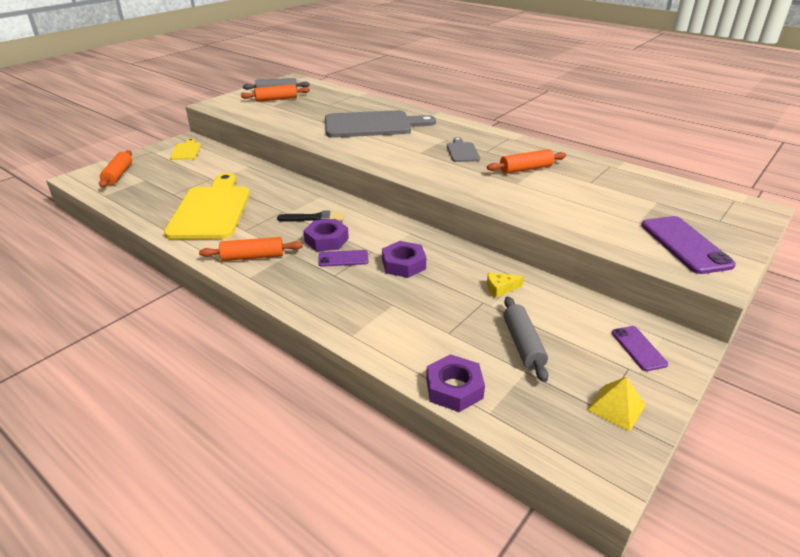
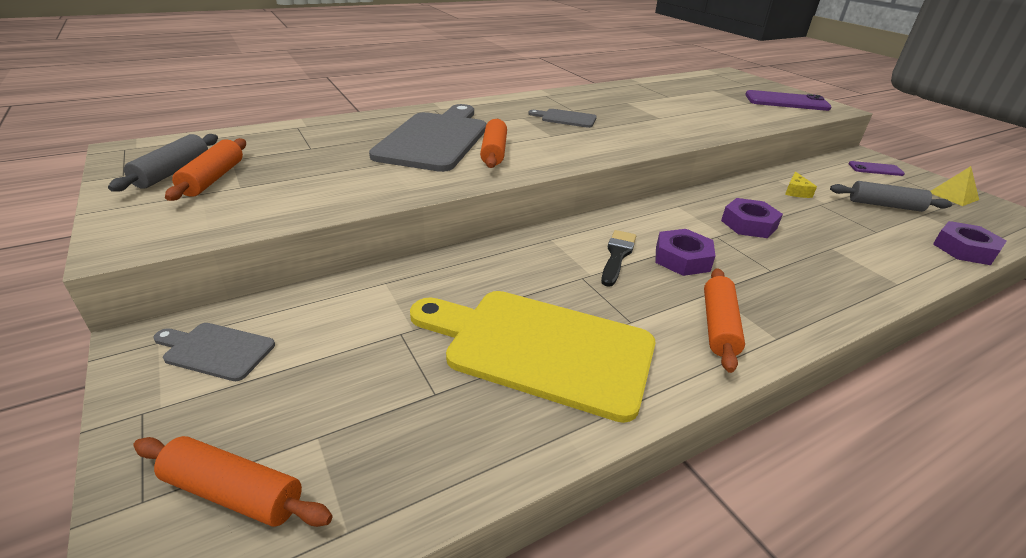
camera: 70 degrees left, 0 degrees up
(186, 151) = (216, 350): yellow cutting board -> grey cutting board
(343, 258) = (732, 256): purple phone -> none
(526, 169) = (628, 107): orange rolling pin -> orange rolling pin (494, 152)

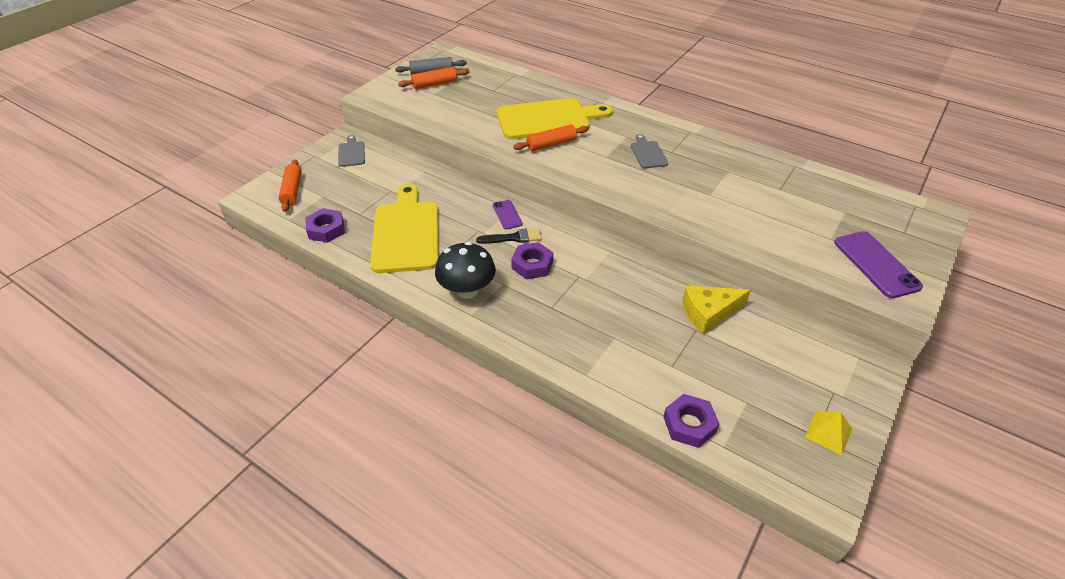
camera: 65 degrees right, 10 degrees up
(435, 139) = (548, 119): grey cutting board -> yellow cutting board
(719, 326) = (467, 290): orange rolling pin -> black mushroom
(749, 224) = (613, 290): purple nut -> purple nut (326, 229)
(796, 191) = (708, 313): yellow cheese -> yellow cheese, size x1.92
(875, 169) = (840, 371): purple phone -> purple phone (507, 214)
(884, 205) = (740, 374): grey rolling pin -> none

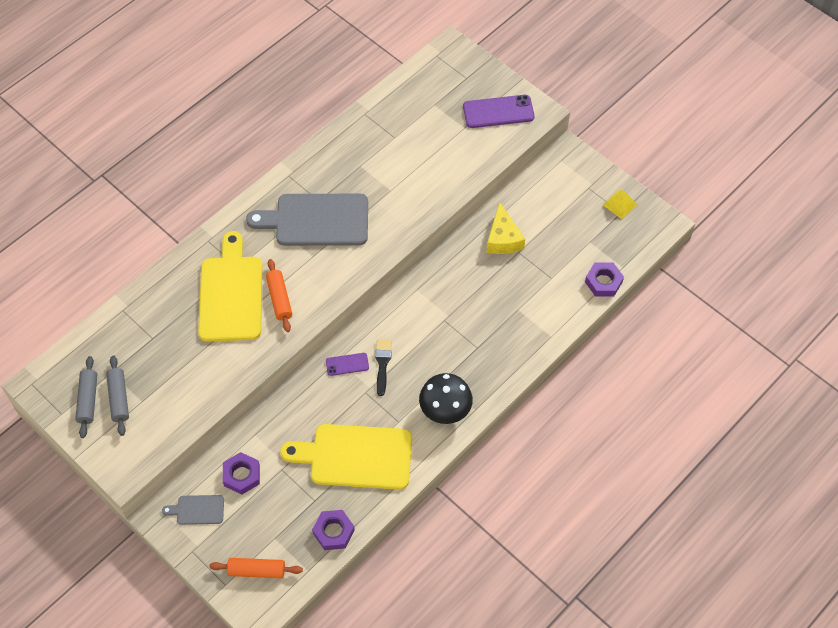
camera: 80 degrees left, 15 degrees up
(435, 84) = (119, 398): orange rolling pin -> grey rolling pin
(532, 265) = (422, 354): purple nut -> purple nut (241, 475)
(648, 153) = (316, 220): grey cutting board -> grey cutting board, size x2.18

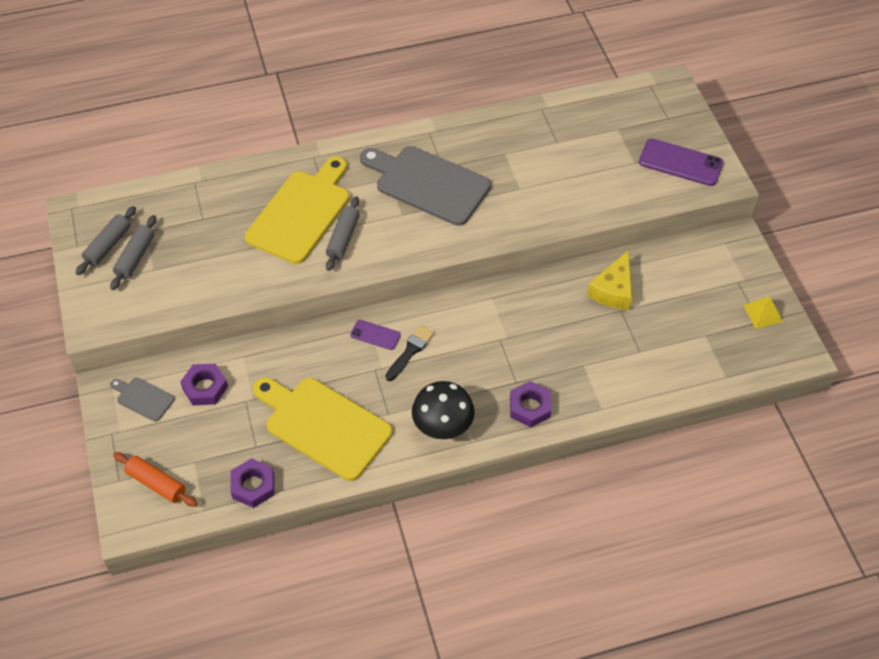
camera: 30 degrees right, 5 degrees down
(279, 299) = (343, 238): orange rolling pin -> grey rolling pin
(603, 282) = (694, 382): purple nut -> purple nut (530, 407)

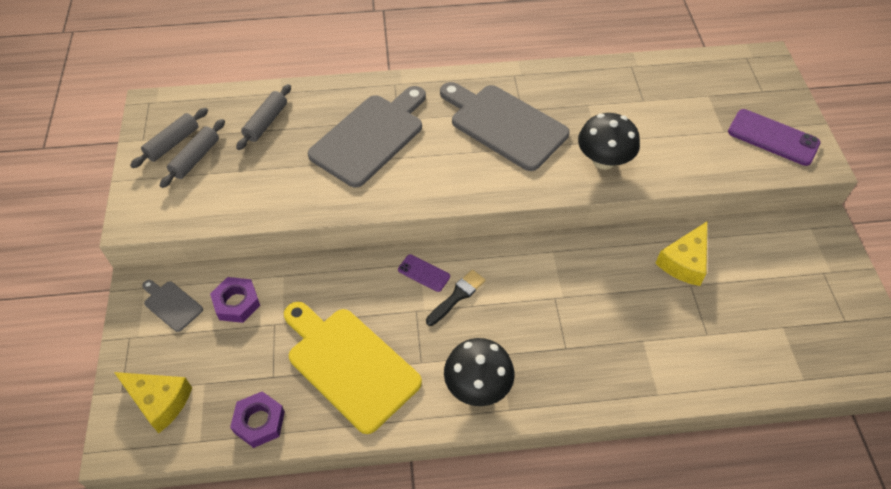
camera: 10 degrees right, 0 degrees up
(156, 483) = (159, 401): orange rolling pin -> yellow cheese
(301, 213) = (370, 137): yellow cutting board -> grey cutting board
(343, 238) = (407, 168): grey rolling pin -> grey rolling pin (266, 122)
(527, 206) = (604, 160): none -> black mushroom
(530, 407) = (577, 380): purple nut -> none
(763, 313) = (850, 312): yellow pyramid -> none

